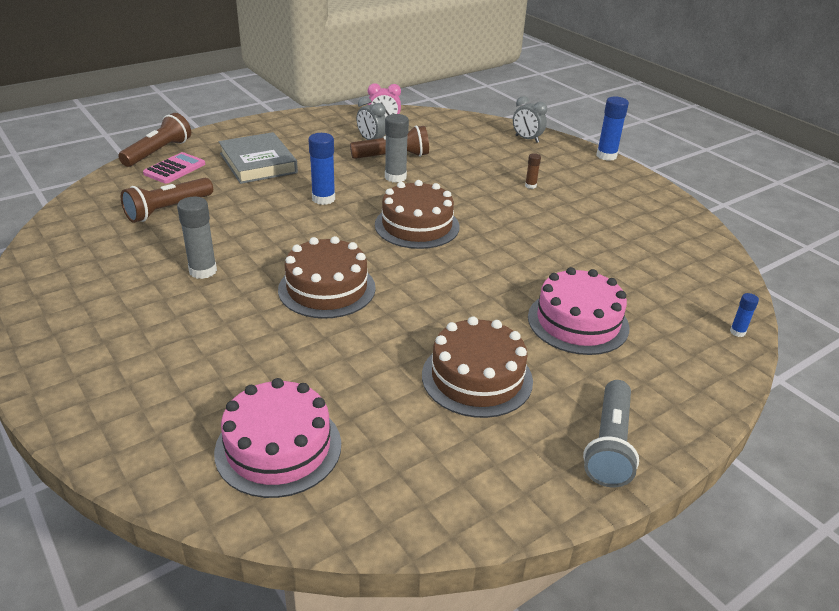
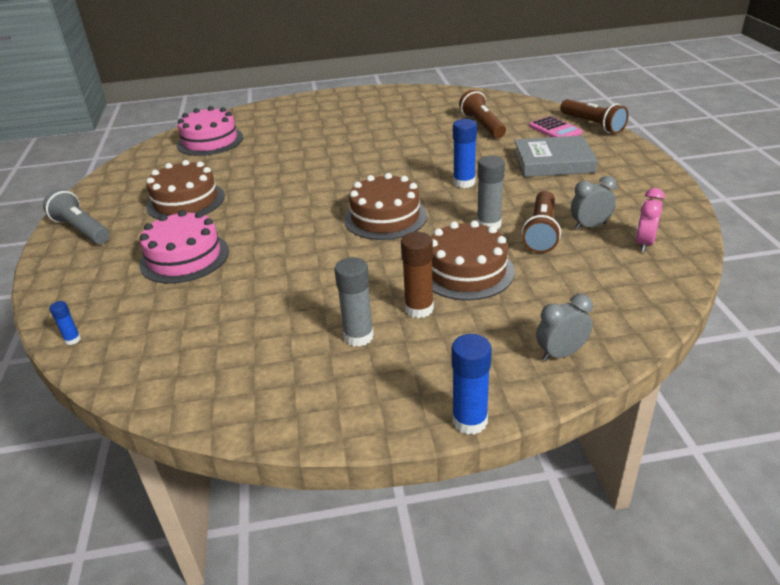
camera: 120 degrees right, 0 degrees up
(203, 271) = (387, 132): grey glue stick -> grey glue stick (358, 336)
(327, 288) = (329, 168): brown cake -> brown cake (466, 271)
(530, 186) = (419, 309): brown glue stick -> brown glue stick, size x1.91

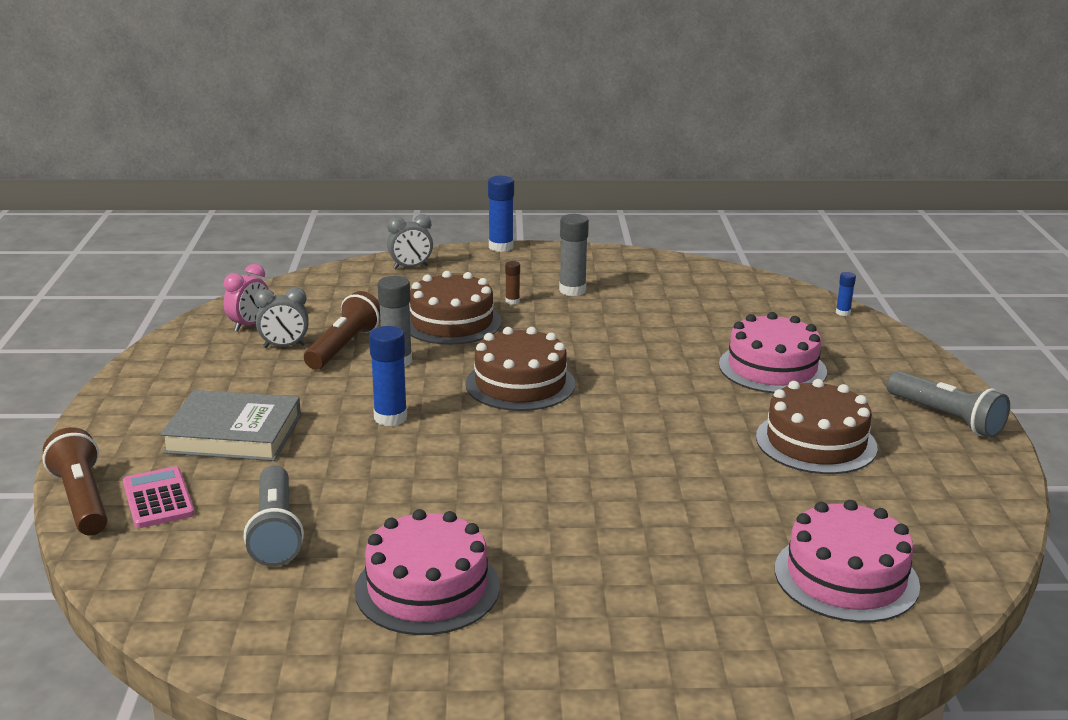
camera: 175 degrees left, 10 degrees down
(399, 117) = (427, 588): none -> pink cake
(419, 309) = (512, 301): brown glue stick -> brown glue stick, size x0.52
(482, 125) = (276, 531): brown flashlight -> grey flashlight

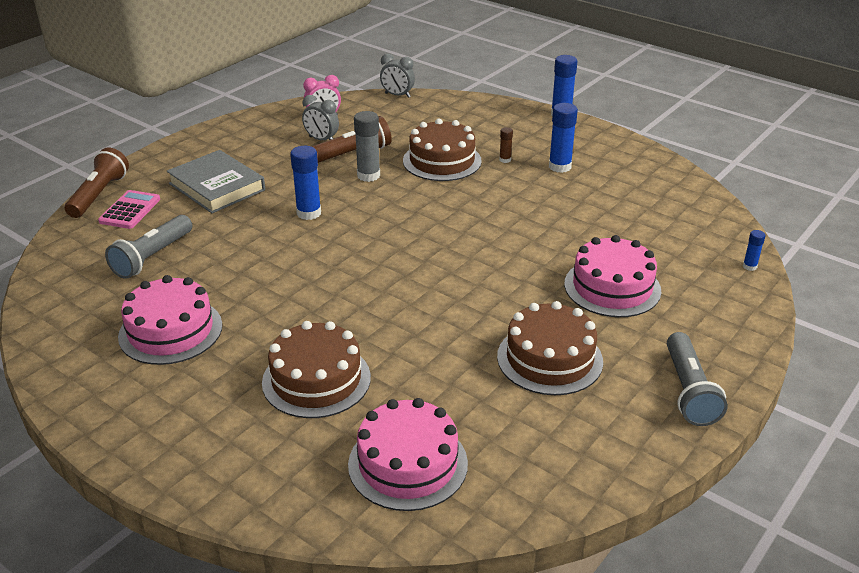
camera: 40 degrees right, 10 degrees up
(411, 267) = (477, 110): grey clock -> grey clock (397, 95)
(520, 384) = (417, 223): brown cake -> brown cake (316, 380)
(572, 290) = (559, 167): grey glue stick -> blue glue stick

